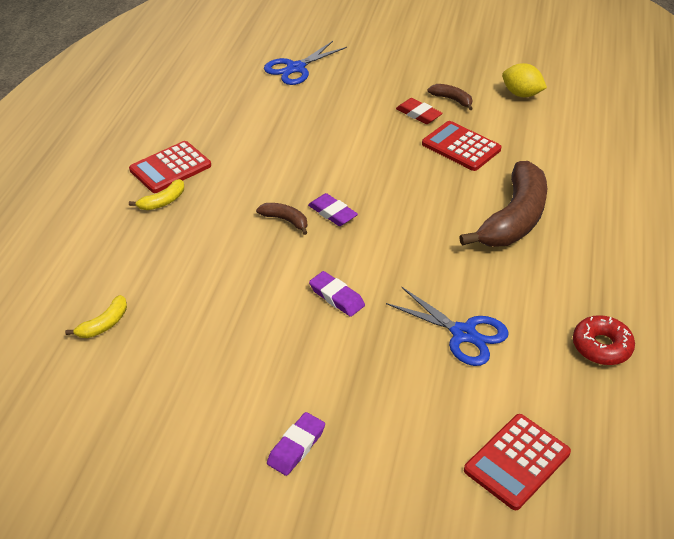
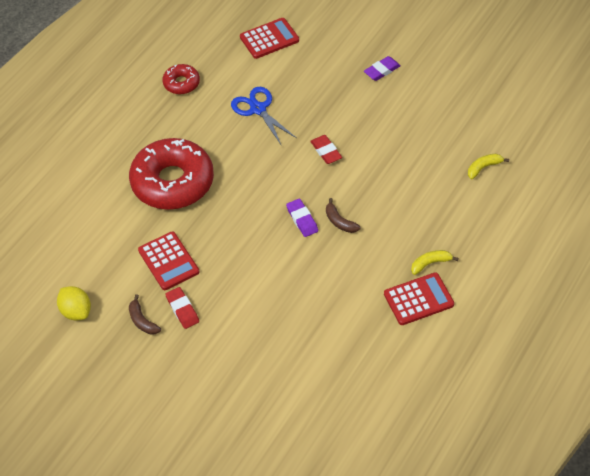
camera: 160 degrees left, 10 degrees up
(295, 68) = (268, 409): blue scissors -> none
(336, 297) = (326, 151): purple eraser -> red eraser
(514, 219) = (172, 182): brown banana -> red donut

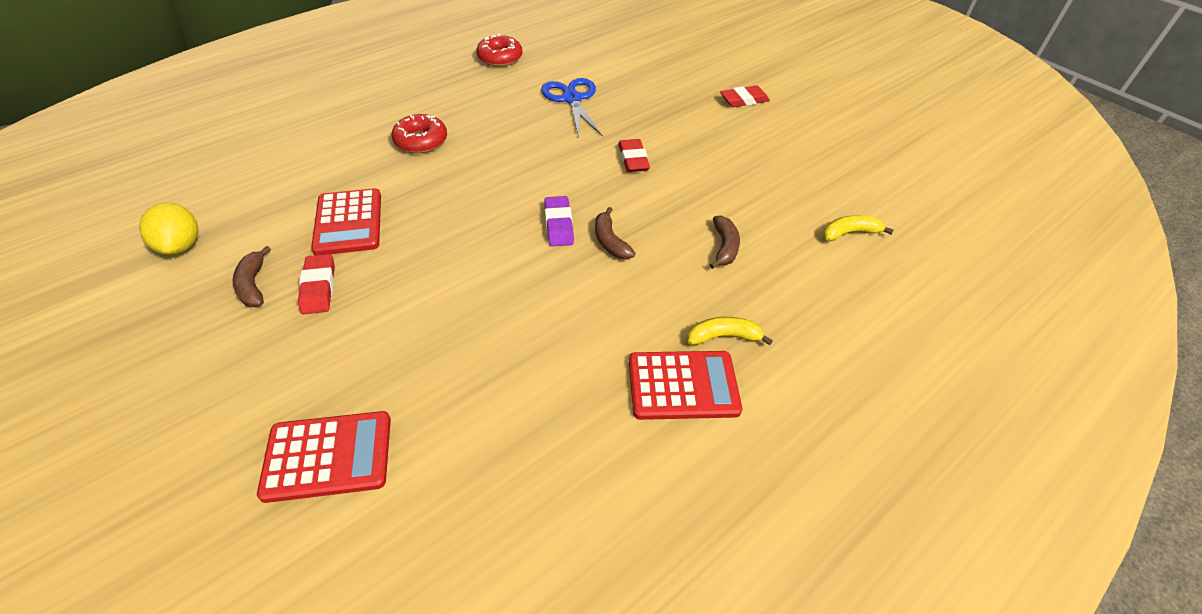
camera: 15 degrees right, 5 degrees down
(172, 182) = (421, 141): red donut -> red donut, size x0.47
(269, 39) = (623, 45): red calculator -> red calculator (328, 456)
(382, 70) = (744, 100): purple eraser -> red eraser
(410, 203) = (724, 247): none -> brown banana

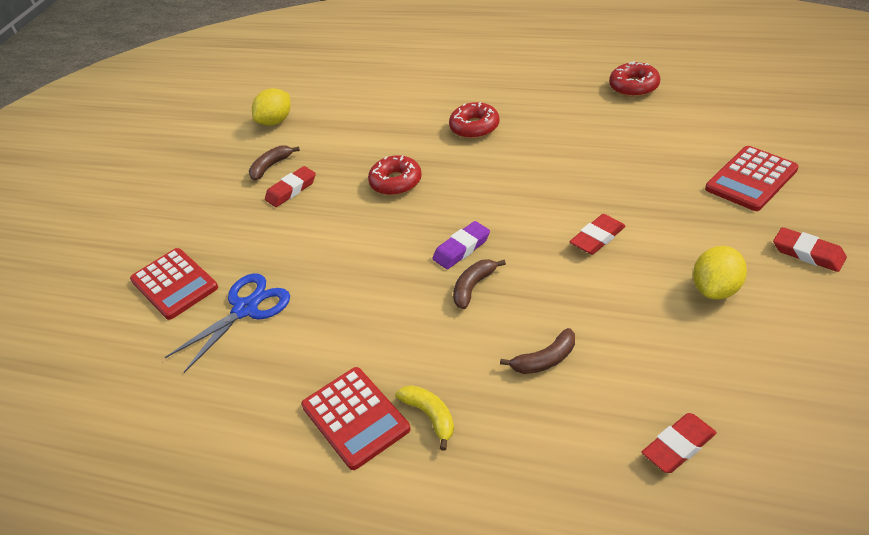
camera: 65 degrees right, 5 degrees down
(348, 222) = (357, 159): red calculator -> red calculator (751, 179)
(420, 216) = (396, 182): none -> red donut
(572, 99) = (634, 155): blue scissors -> blue scissors (246, 309)
(736, 145) = (716, 289): none -> yellow lemon
(849, 233) = (678, 446): yellow banana -> red eraser

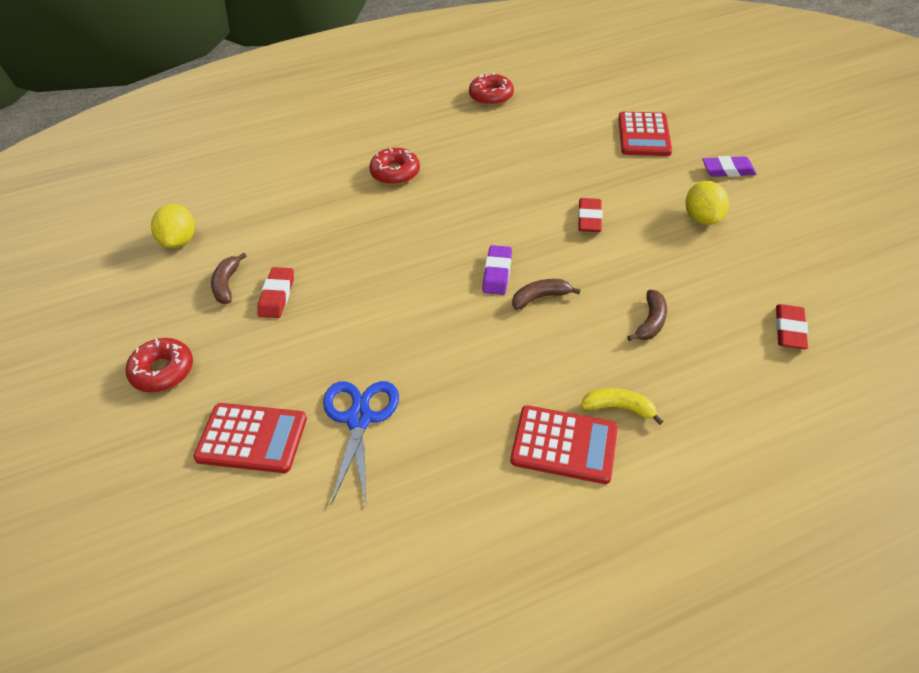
camera: 45 degrees left, 5 degrees up
(396, 182) = (376, 245): red donut -> red donut (163, 371)
(473, 287) = (540, 297): brown banana -> brown banana turned 75 degrees clockwise
(808, 253) = (728, 170): red eraser -> purple eraser

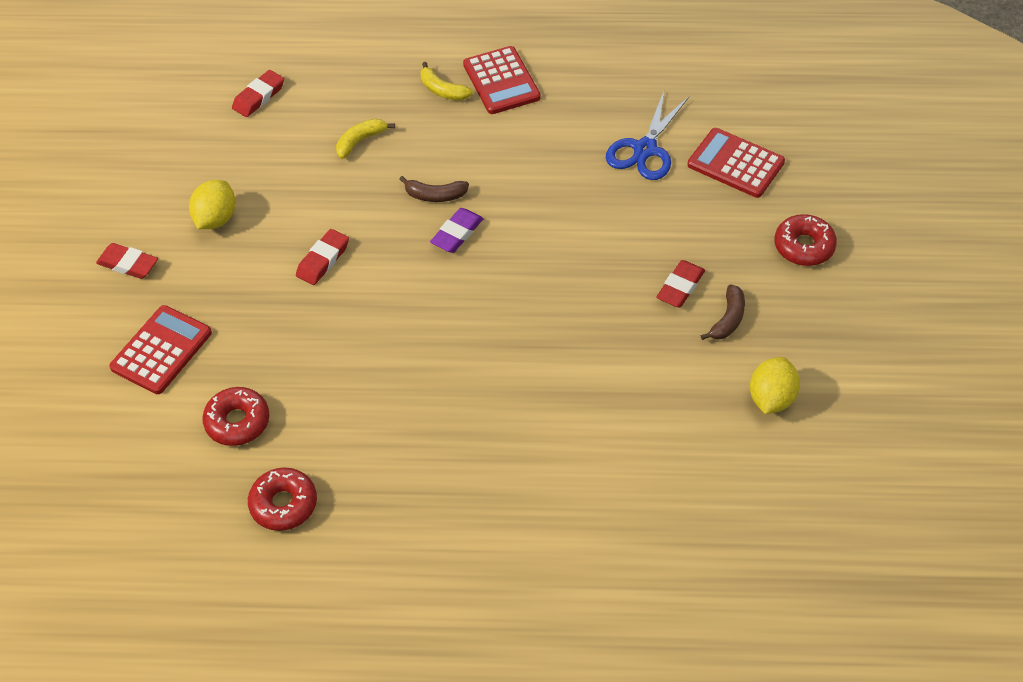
camera: 155 degrees left, 5 degrees up
(395, 173) = (487, 408): red donut -> red donut (237, 422)
(564, 445) = (501, 81): red calculator -> red calculator turned 150 degrees counterclockwise
(650, 322) = (360, 141): brown banana -> yellow banana
(728, 170) = (128, 264): purple eraser -> red eraser

